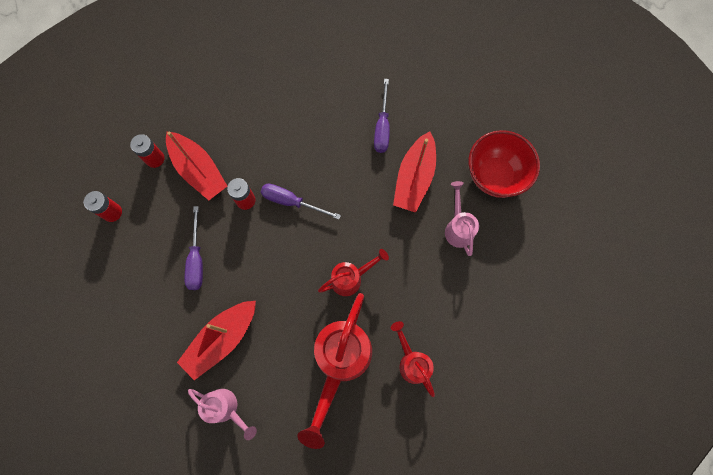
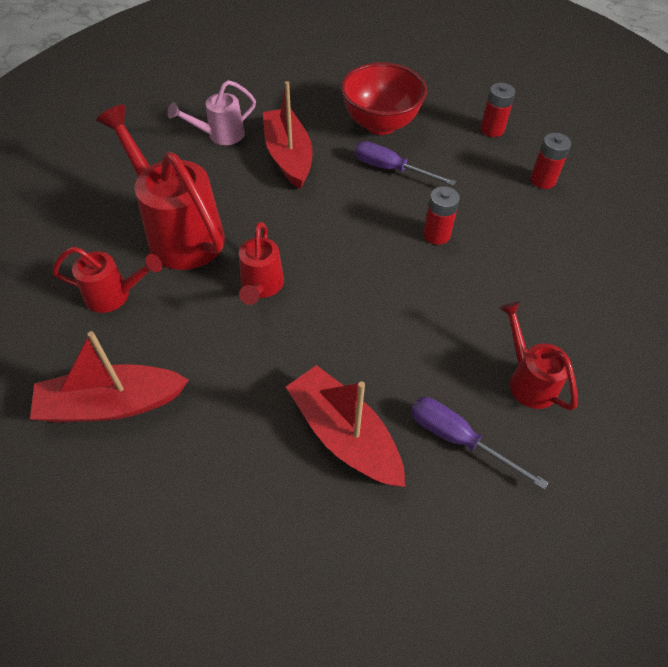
camera: 120 degrees right, 20 degrees down
(199, 170) = (504, 210): red boat -> red boat (112, 404)
(291, 202) = (405, 276): purple screwdriver -> none
(326, 110) = (528, 380): none -> red watering can
(458, 228) = (227, 448): pink watering can -> none
(494, 176) = (267, 563): red bowl -> red bowl (380, 124)

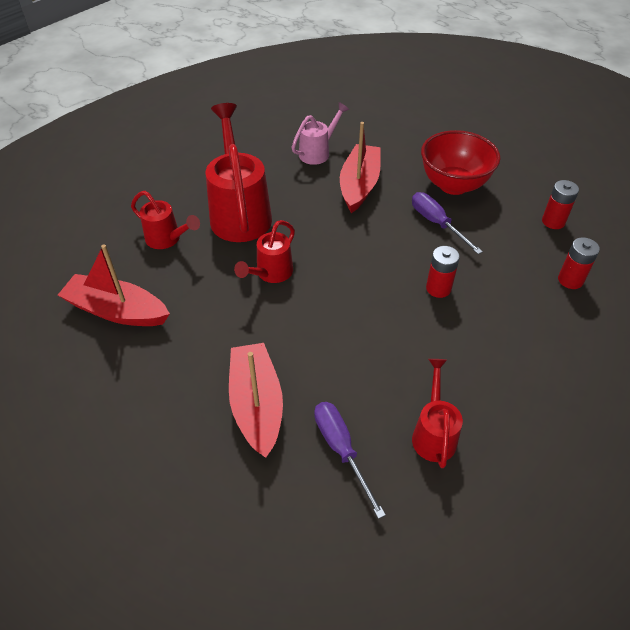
camera: 30 degrees right, 5 degrees down
(220, 135) = (318, 152): pink watering can -> pink watering can turned 135 degrees clockwise

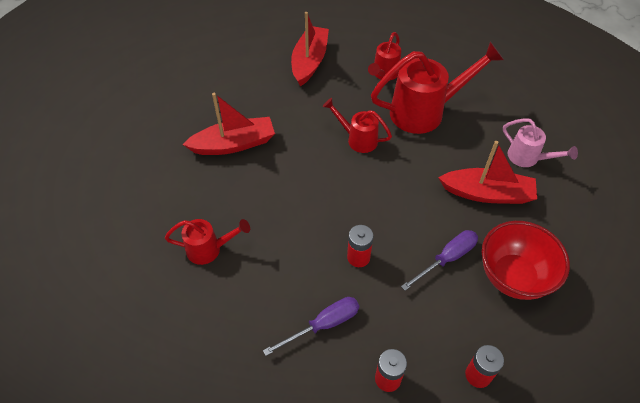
camera: 85 degrees right, 5 degrees up
(341, 450) = (198, 193): purple screwdriver -> purple screwdriver (323, 325)

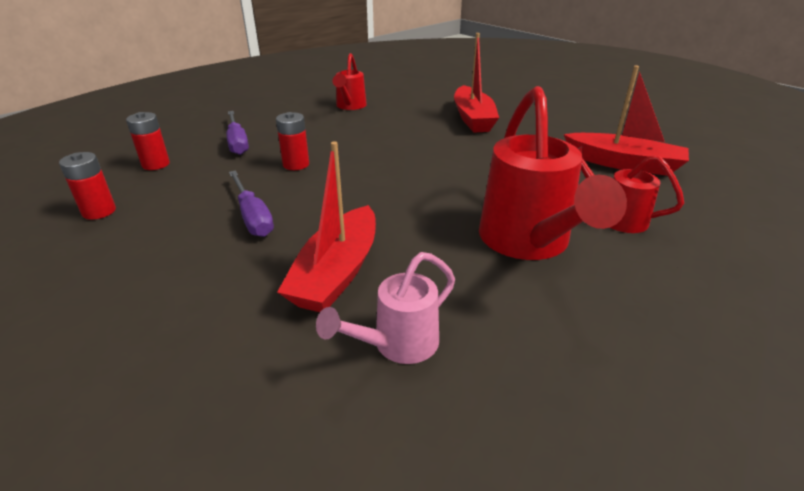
camera: 100 degrees right, 20 degrees down
(358, 139) = (472, 182): red watering can -> none
(513, 277) = (183, 265): red bowl -> none

